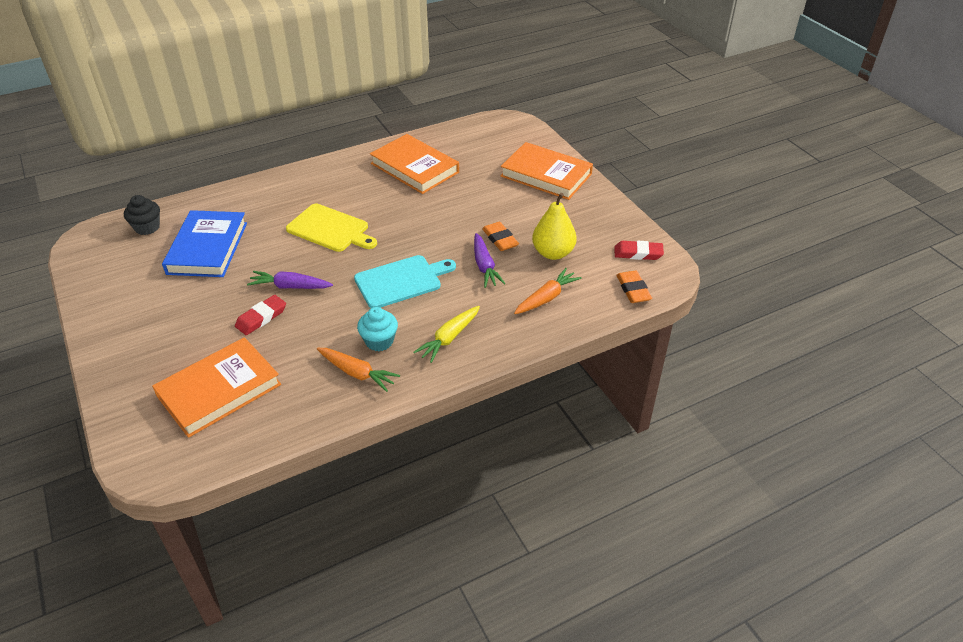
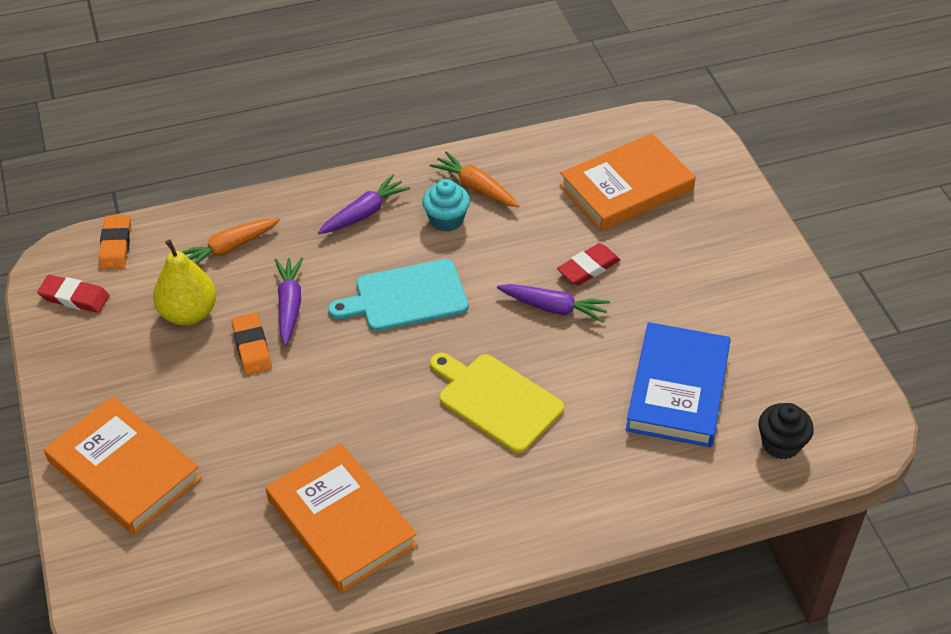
camera: 170 degrees left, 5 degrees up
(449, 338) = (364, 213): yellow carrot -> purple carrot

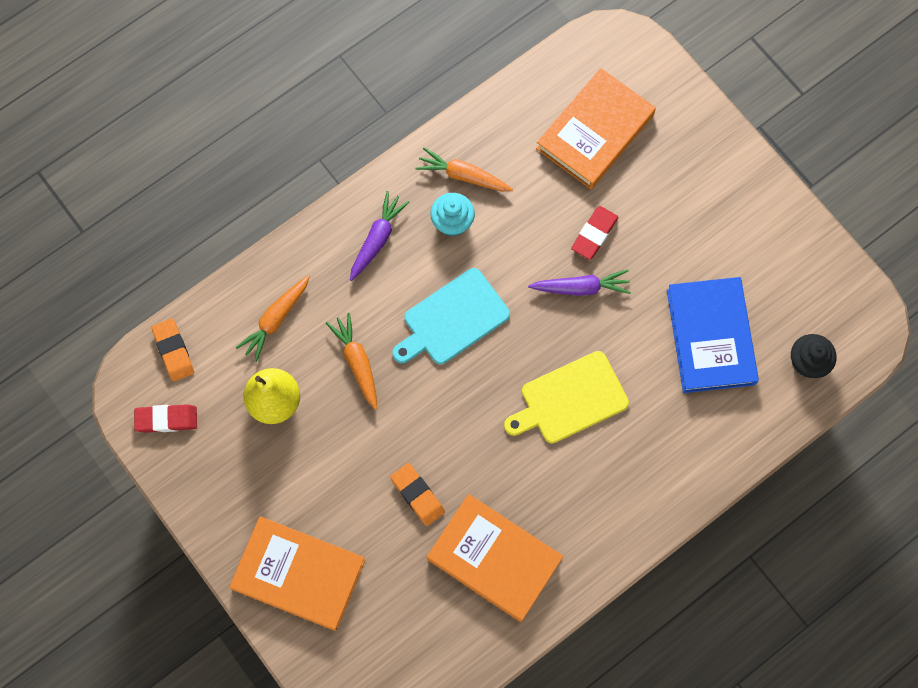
camera: 20 degrees left, 25 degrees up
(252, 347) = (345, 417): orange eraser -> orange eraser (417, 495)
(289, 305) = (357, 362): purple carrot -> orange carrot
(496, 400) = (570, 399): yellow cutting board -> yellow cutting board turned 45 degrees counterclockwise

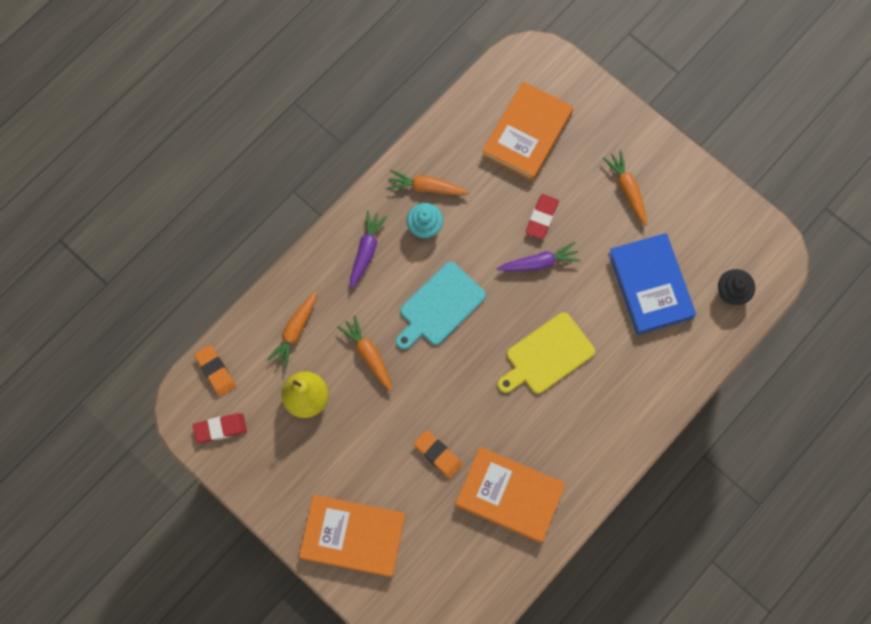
camera: 10 degrees left, 0 degrees up
(703, 217) = (627, 189): none -> orange carrot

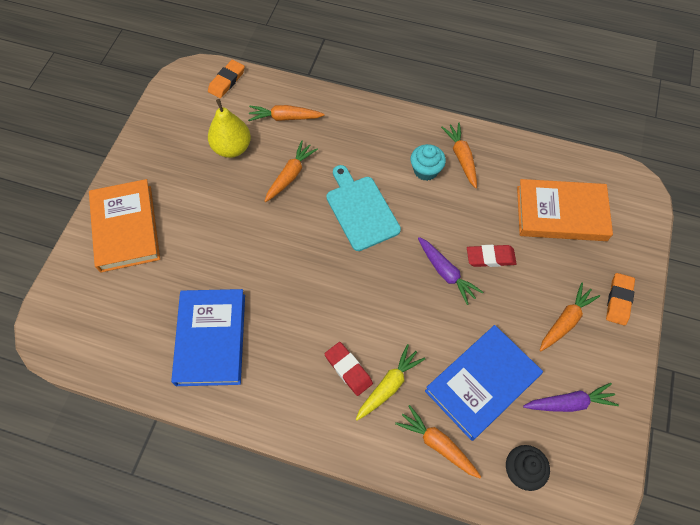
camera: 65 degrees right, 10 degrees down
(220, 428) = (181, 102): red eraser -> red eraser (348, 369)
(366, 251) = (379, 138): purple carrot -> purple carrot (569, 403)
(438, 454) = (225, 263): orange eraser -> orange eraser (619, 300)
(439, 306) = (361, 210): turquoise cutting board -> turquoise cutting board turned 45 degrees clockwise
(509, 495) = (211, 339): orange book -> blue book
(546, 355) = (361, 316): yellow cutting board -> none
(619, 361) = (389, 385): none -> yellow carrot
(684, 346) = (437, 444): none -> orange carrot

